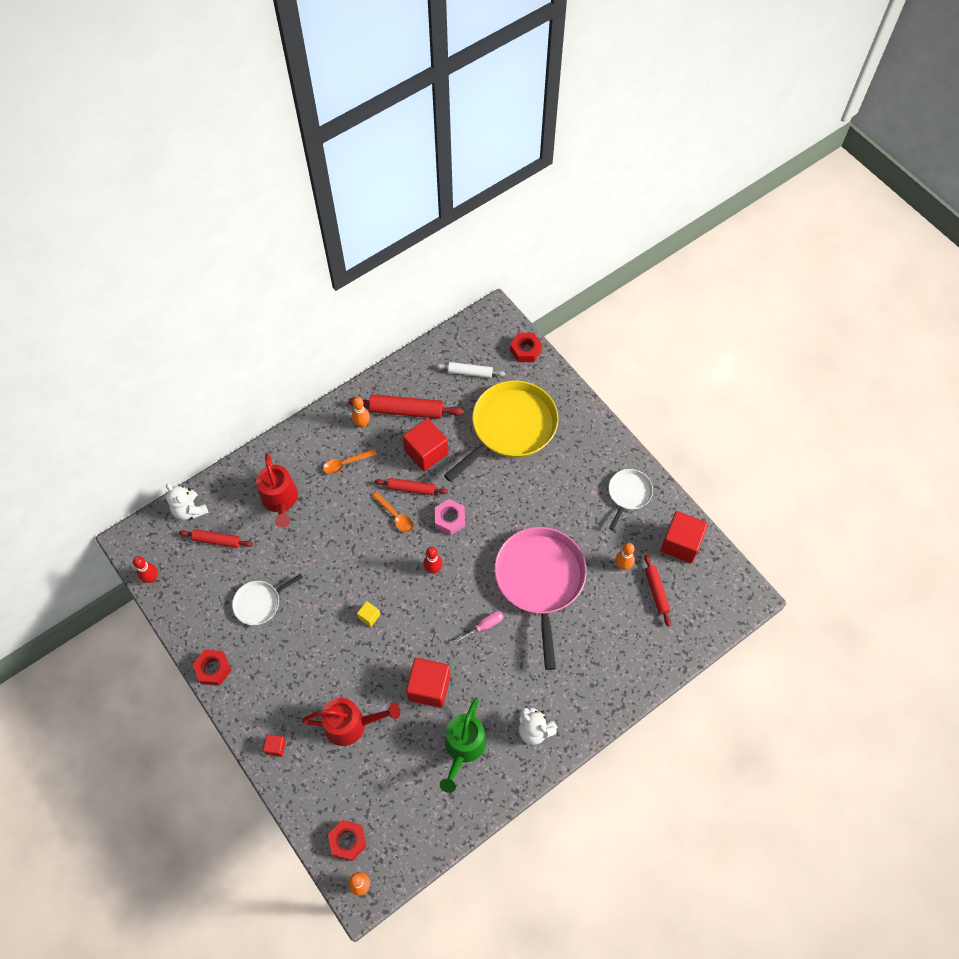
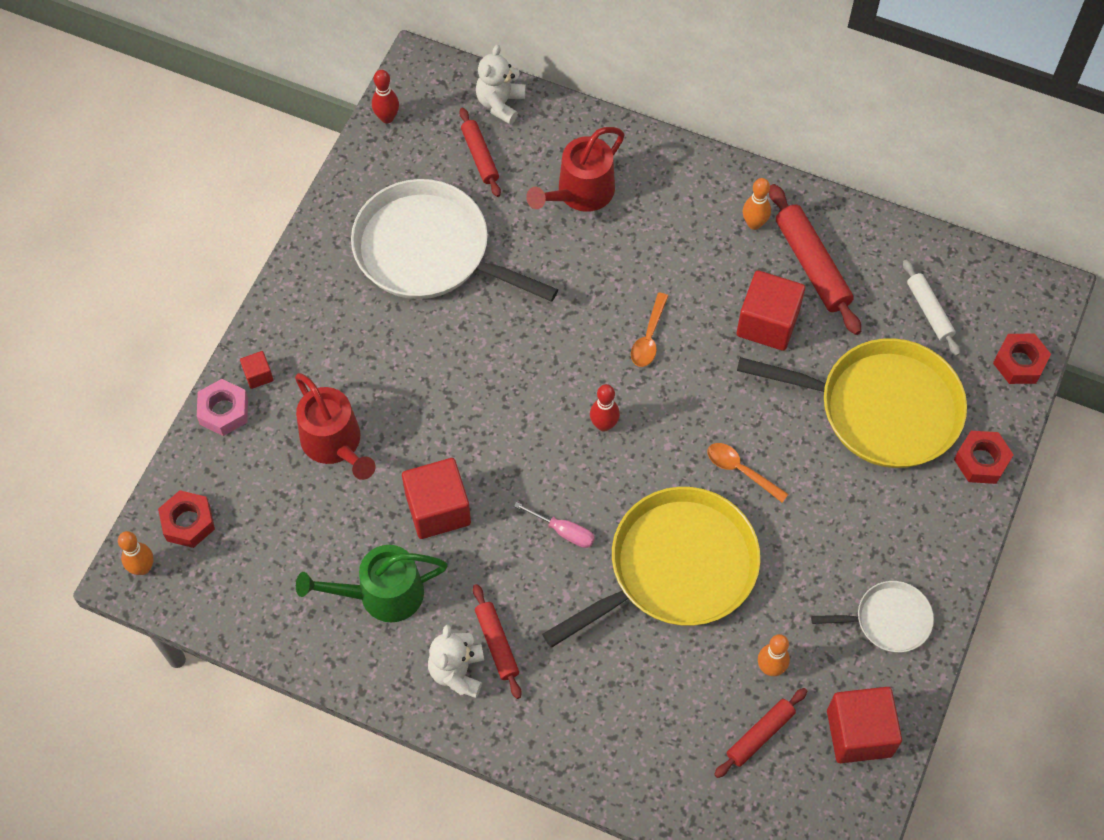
camera: 60 degrees right, 0 degrees up
(213, 669) = (314, 250): red nut -> red nut (981, 461)
(259, 603) = (429, 251): white pan -> white pan, size x1.99
(346, 463) = (683, 237): orange spoon -> orange spoon (741, 471)
(369, 616) = (489, 384): yellow cube -> none
(411, 489) = (701, 335): red rolling pin -> red rolling pin (497, 644)
(450, 519) = (689, 406): pink nut -> pink nut (224, 411)
(540, 580) = (675, 568): pink pan -> yellow pan

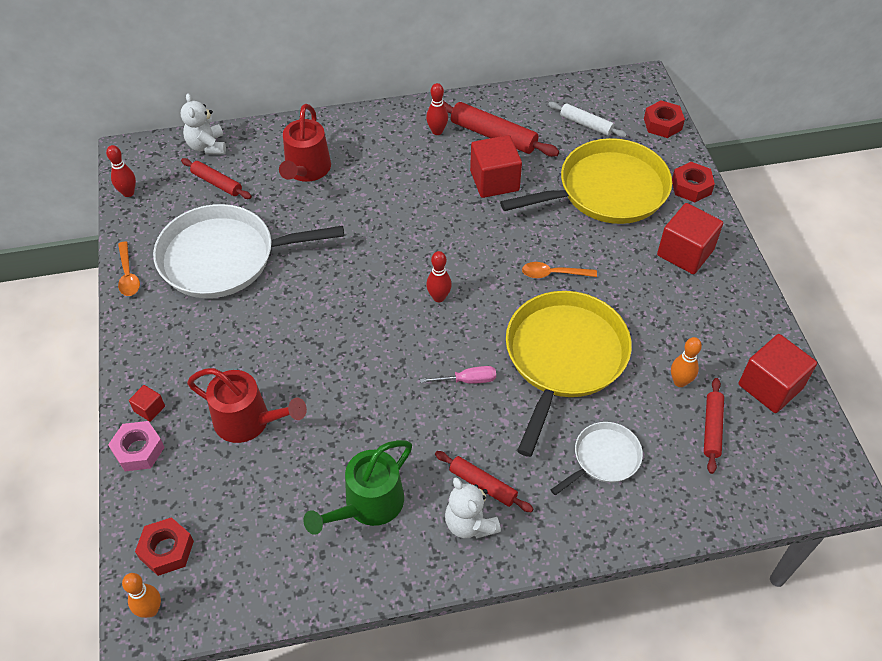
camera: 35 degrees left, 10 degrees down
(438, 509) = (364, 419): red cube -> red cube (685, 252)
(649, 337) = (424, 229): orange spoon -> orange spoon (128, 275)
(754, 223) = (437, 131): orange bowling pin -> red bowling pin
(888, 620) = (723, 307): white pan -> white pan (603, 458)

